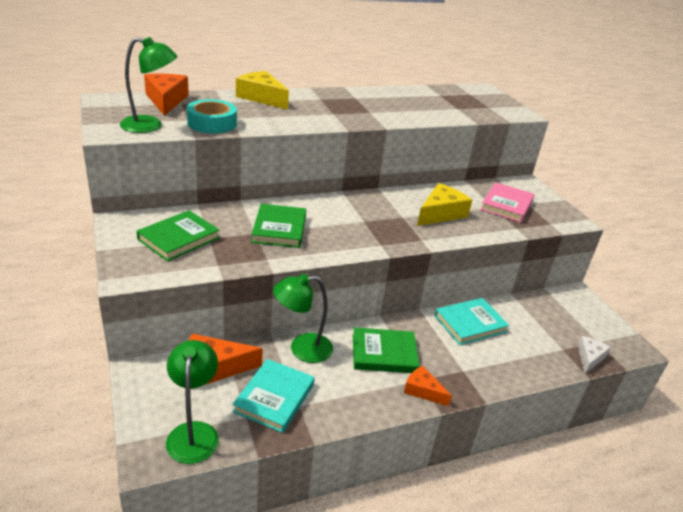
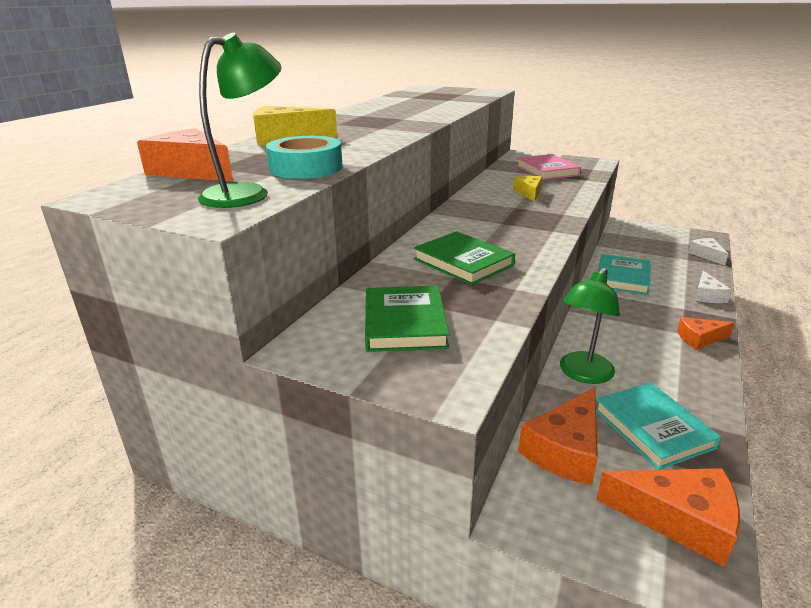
camera: 40 degrees left, 5 degrees down
(194, 433) = (679, 519): green lamp -> orange cheese
(384, 353) = (630, 334): green book -> none
(440, 213) = (529, 193): yellow cheese -> yellow cheese, size x0.61
(505, 377) = (707, 295): none -> white cheese

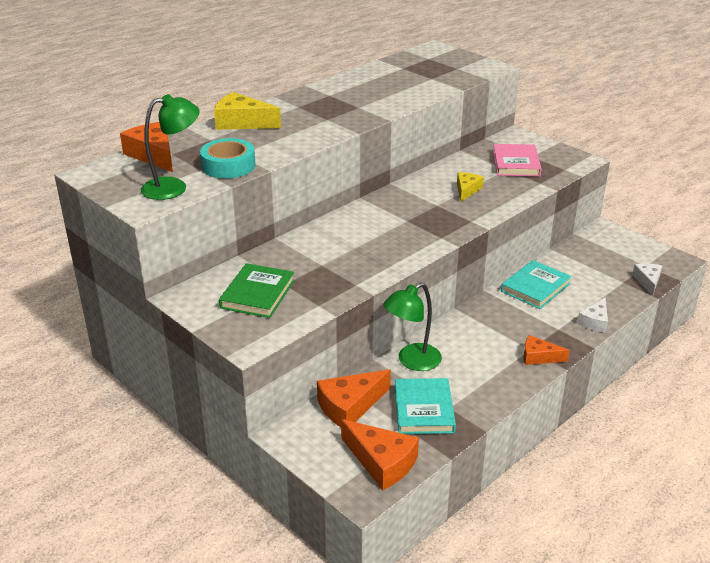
camera: 20 degrees right, 5 degrees up
(463, 262) = (339, 253): green book -> none

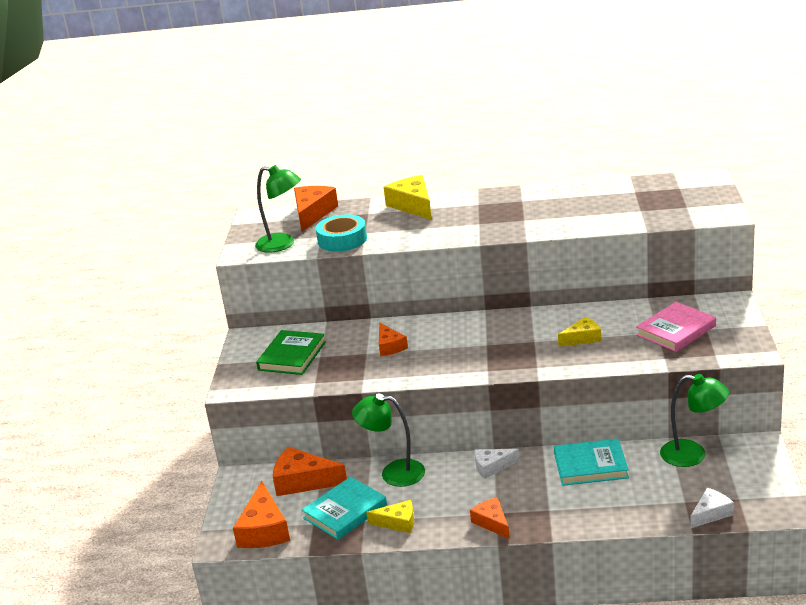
camera: 50 degrees right, 5 degrees down
(258, 294) = (292, 356): green book -> green book turned 45 degrees counterclockwise
(333, 251) = (390, 346): none -> orange cheese
(476, 394) = (398, 522): none -> yellow cheese
(581, 252) = (693, 455): none -> green lamp
(595, 321) = (592, 521): white cheese -> white cheese (492, 467)

